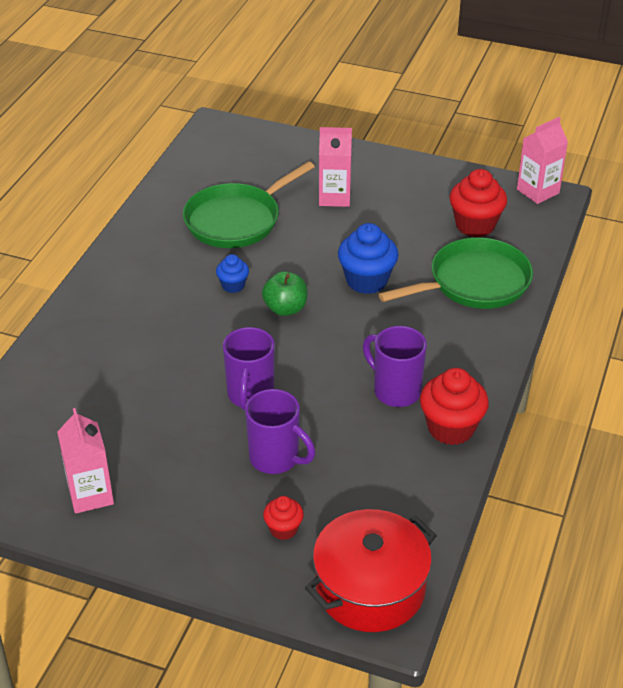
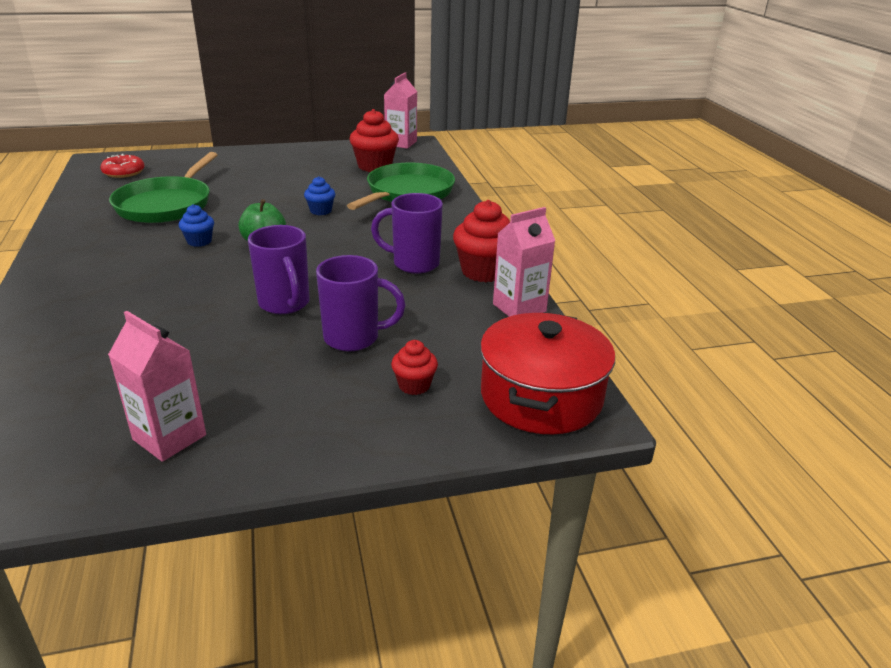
camera: 35 degrees left, 10 degrees down
(227, 154) = (124, 172): none -> red donut
(334, 197) = (245, 175): pink carton -> pink carton (519, 308)
(367, 280) = (321, 211): blue cupcake -> blue cupcake, size x0.55

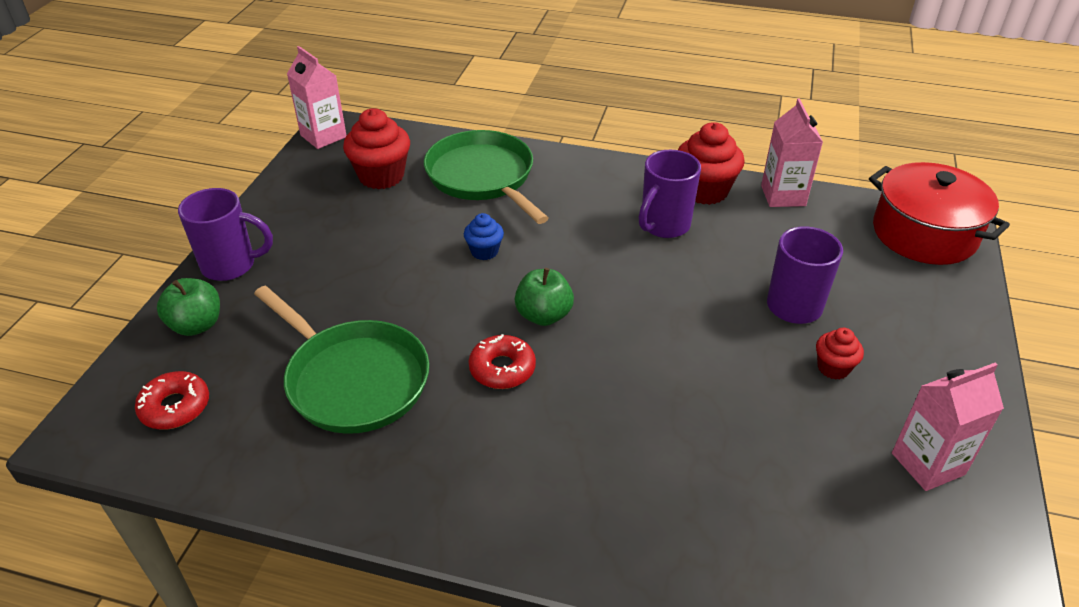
camera: 60 degrees left, 10 degrees up
(192, 160) = (196, 325): none -> green apple
(199, 241) = (502, 369): blue cupcake -> red donut
(285, 304) = (705, 333): purple mug -> purple mug (231, 265)
(414, 385) = (888, 292): red cupcake -> red cupcake (833, 368)

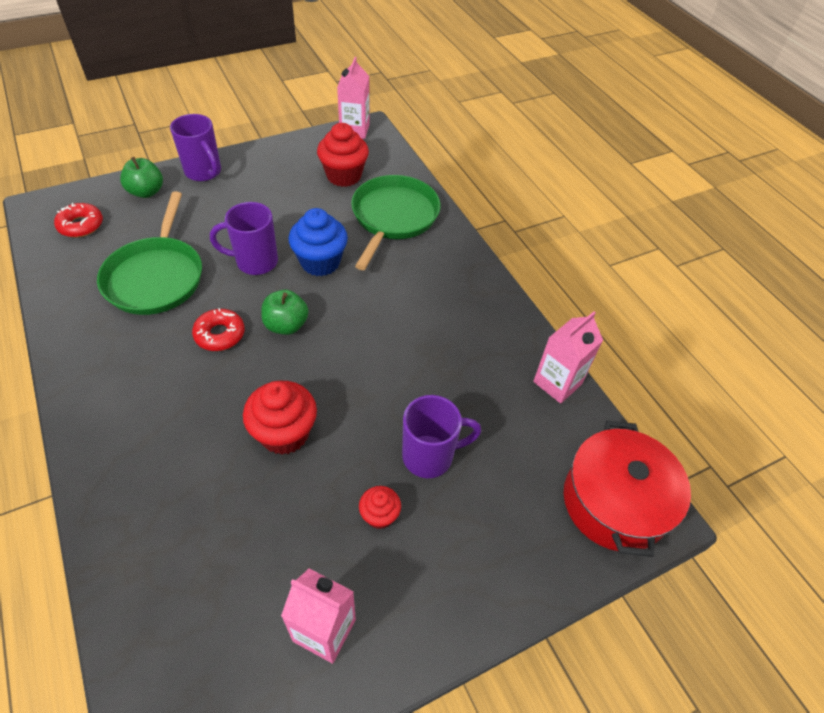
camera: 45 degrees right, 10 degrees up
(484, 251) = (320, 262): blue cupcake -> blue cupcake, size x1.82
(663, 226) = (442, 333): purple mug -> purple mug (255, 262)
(704, 191) = (509, 334): red cupcake -> red cupcake (284, 433)

